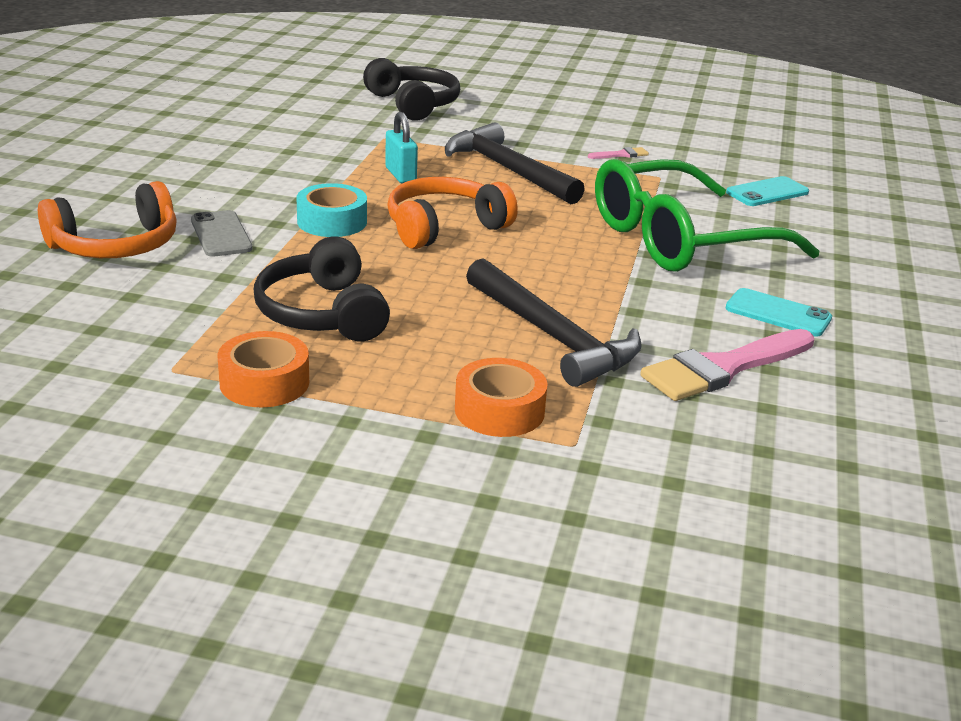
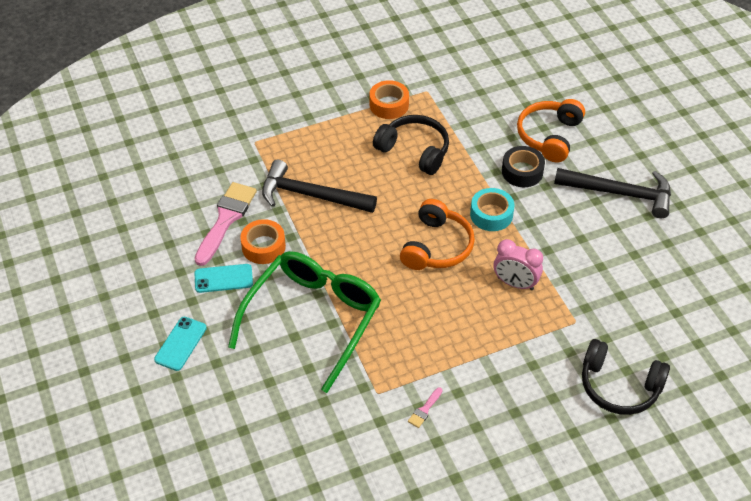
camera: 145 degrees right, 20 degrees up
(221, 234) = (522, 172): grey phone -> black tape
(400, 175) = (515, 283): turquoise padlock -> pink clock
(499, 410) = (294, 142): orange tape -> orange tape (263, 246)
(508, 170) = (468, 333): black hammer -> black hammer (620, 193)
(767, 192) = (300, 420): turquoise phone -> turquoise phone (181, 344)

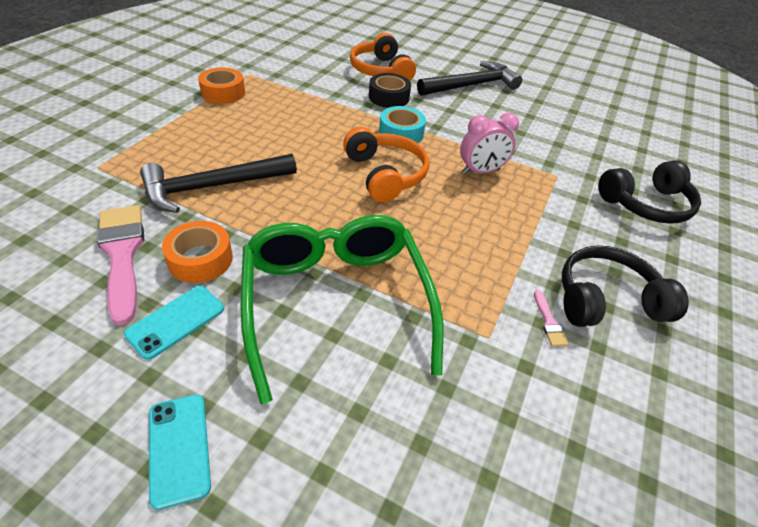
camera: 45 degrees left, 5 degrees down
(414, 151) = (283, 115): black headphones -> black headphones (606, 300)

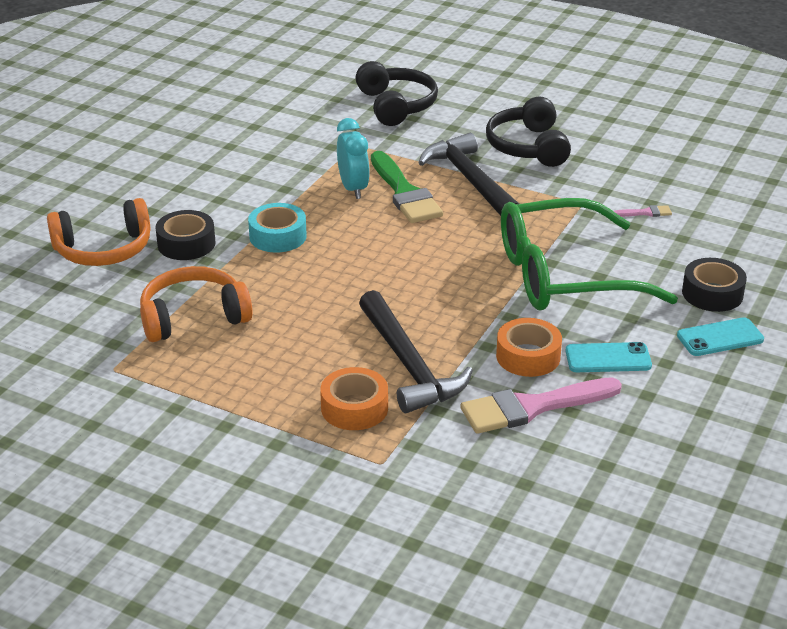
camera: 85 degrees left, 10 degrees down
(176, 321) = (608, 358): turquoise phone -> turquoise phone turned 45 degrees counterclockwise
(223, 93) = (175, 387): orange tape -> orange tape (354, 408)
(281, 459) = (712, 293): none -> black tape
(385, 174) = (367, 248): orange headphones -> orange headphones (193, 317)
(472, 85) = (151, 179): black hammer -> black hammer (471, 181)
(481, 171) = (353, 188): pink clock -> turquoise clock
(481, 200) = (404, 193): none -> green brush
(549, 322) = (559, 175): pink brush -> pink brush (645, 213)

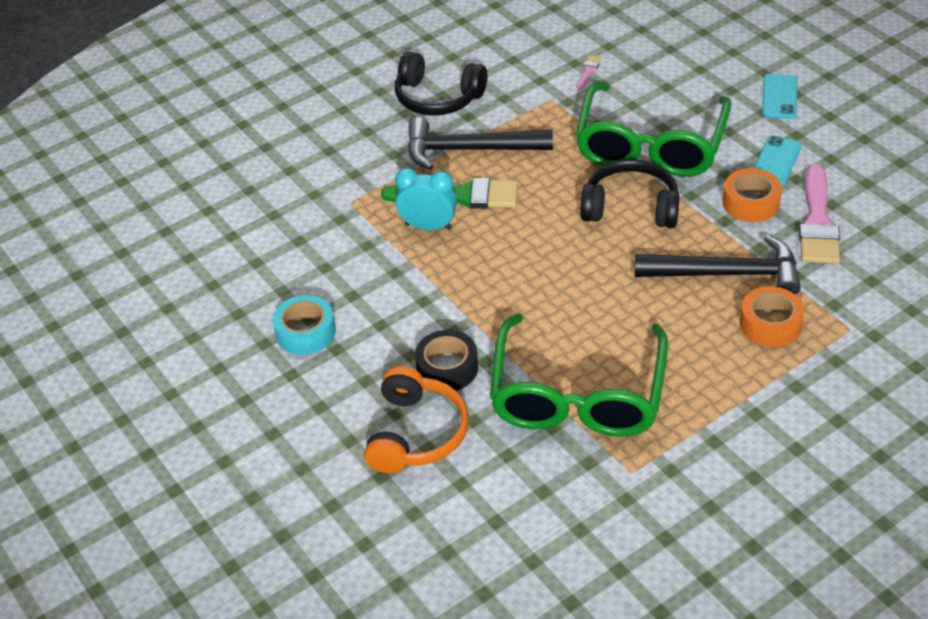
camera: 60 degrees left, 10 degrees up
(193, 317) = (578, 394): orange headphones -> green glasses
(278, 236) = (477, 300): turquoise tape -> turquoise tape (305, 332)
(396, 105) = (297, 154): black headphones -> black headphones (631, 207)
(712, 293) = (721, 79): black tape -> none

